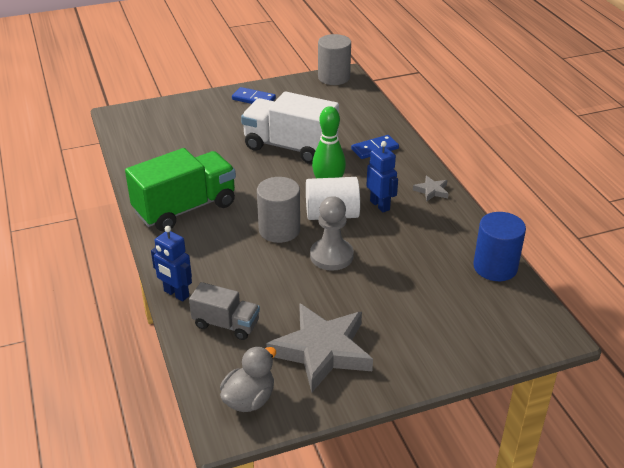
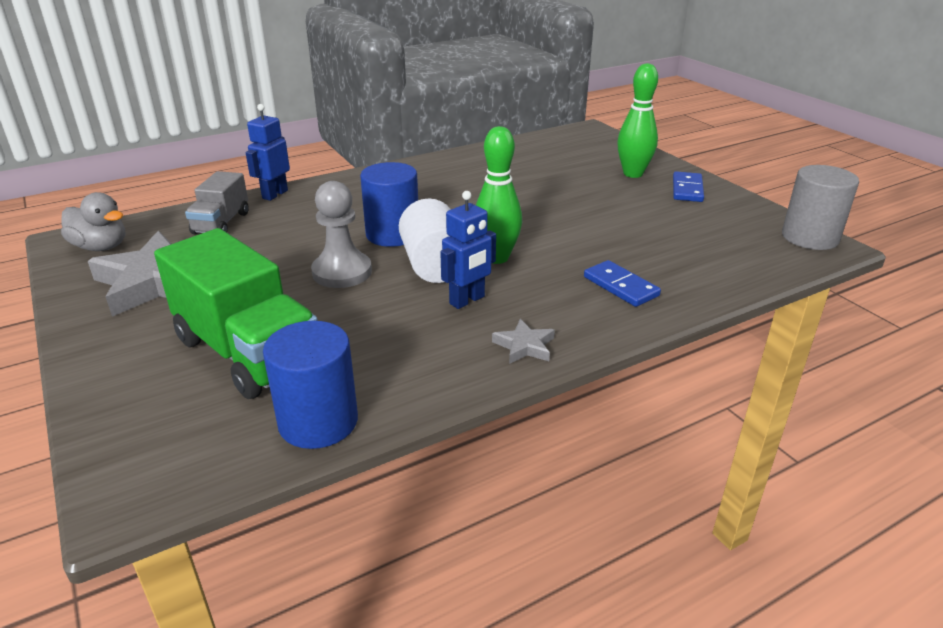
camera: 80 degrees right, 5 degrees down
(185, 208) = (423, 181): green truck -> green truck (248, 352)
(218, 113) = (633, 174): none -> green bowling pin
(279, 230) = (392, 234): grey cylinder -> blue cylinder
(290, 147) = (583, 223): white truck -> none

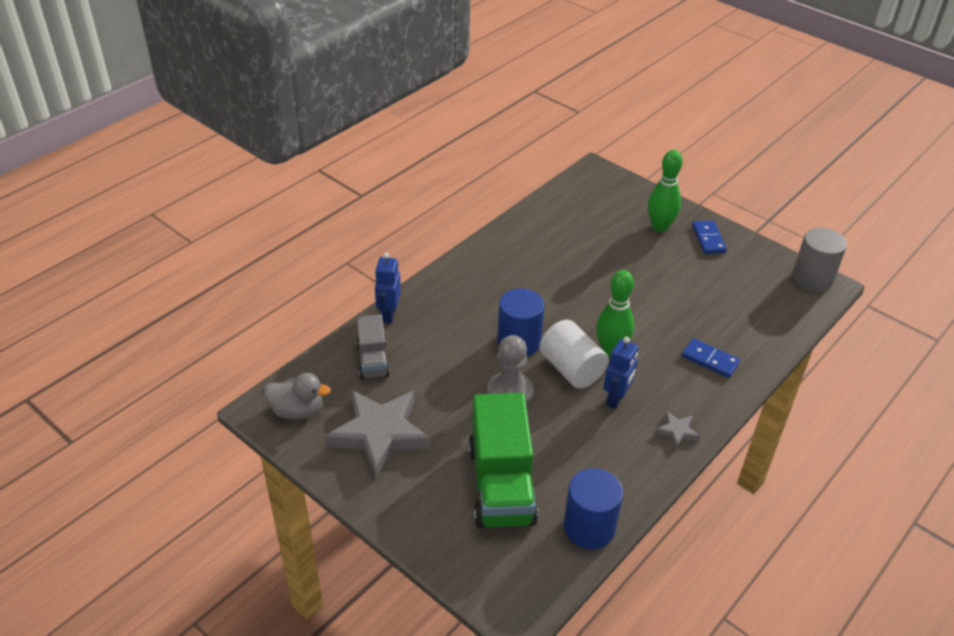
camera: 20 degrees left, 10 degrees up
(248, 352) = (501, 485): green truck -> green truck turned 60 degrees clockwise

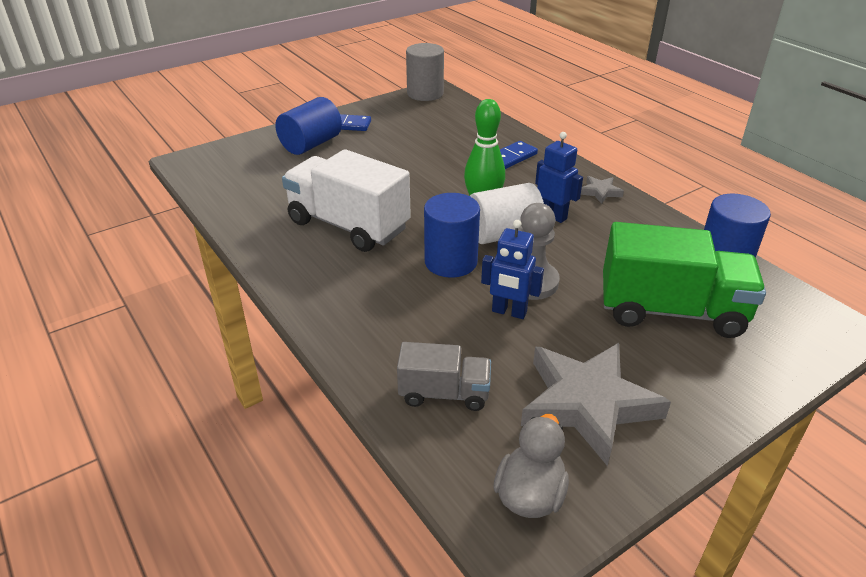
camera: 75 degrees left, 5 degrees down
(388, 315) = (357, 365): blue robot -> blue robot (509, 312)
(544, 276) = (348, 225): none -> white truck
(659, 227) = (311, 144): green bowling pin -> blue cylinder

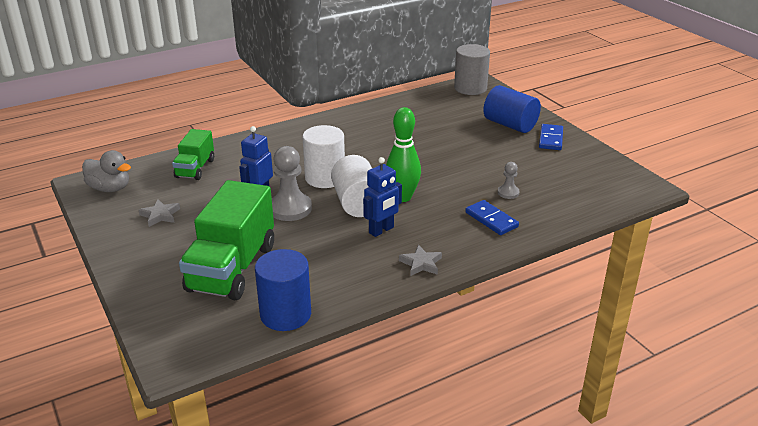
camera: 95 degrees right, 5 degrees down
(348, 225) = (381, 140): white truck -> none
(425, 93) = (636, 180): grey cylinder -> grey cylinder (470, 88)
(444, 393) = (195, 168): grey truck -> green truck
(451, 262) = (325, 178): blue cylinder -> white cylinder
(459, 149) = (508, 193): none -> grey pawn
(588, 404) = (160, 215): grey star -> grey star, size x0.43

